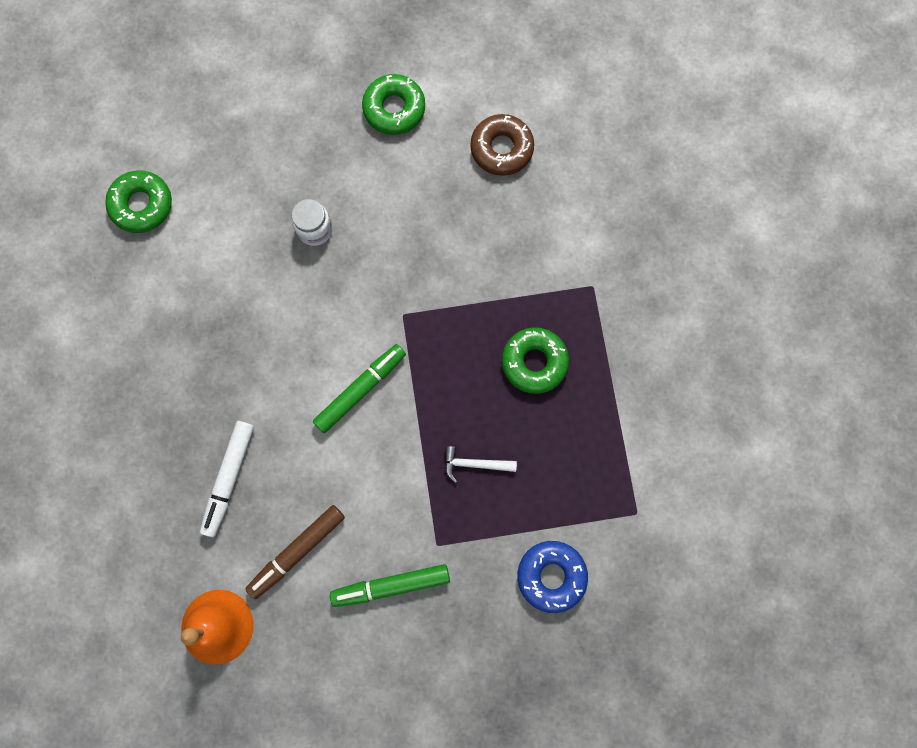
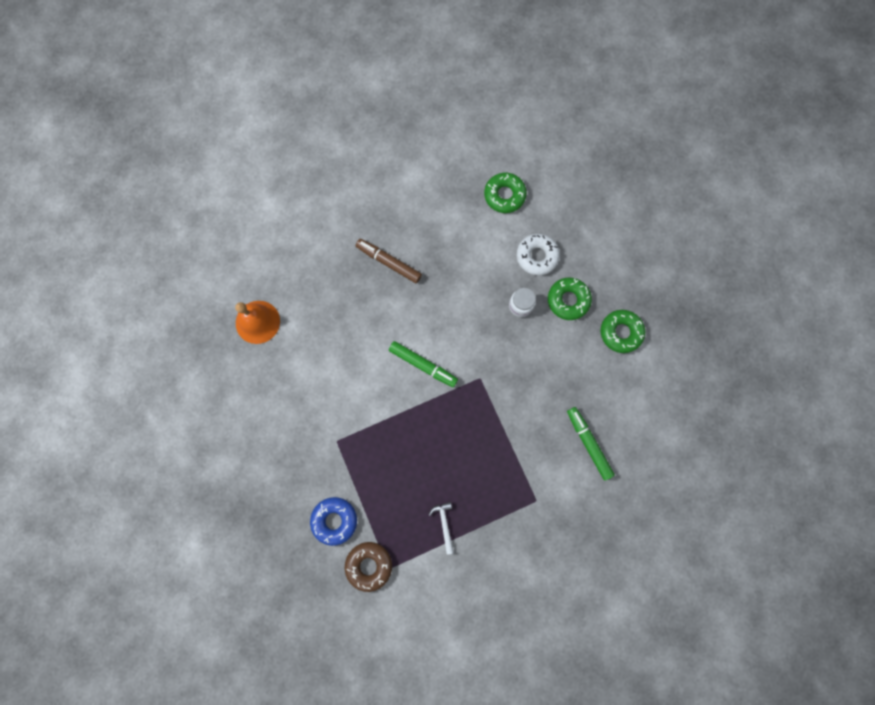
camera: 75 degrees right, 0 degrees up
(229, 478) = (347, 301): white marker -> none
(250, 187) = (537, 256): none -> white donut
(297, 551) = (312, 356): brown marker -> brown marker (389, 262)
(391, 585) = (305, 419): green marker -> green marker (588, 443)
(474, 464) = (394, 451): white hammer -> white hammer (444, 524)
(501, 149) = (615, 412): brown donut -> brown donut (369, 565)
(534, 362) = (472, 473): green donut -> green donut (568, 300)

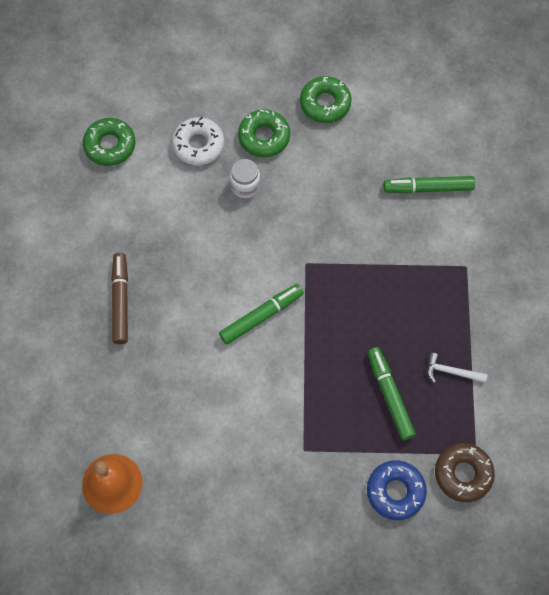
camera: 65 degrees left, 10 degrees down
(389, 262) = (120, 301): brown marker -> brown marker turned 120 degrees clockwise
(405, 485) = (390, 395): none -> green marker

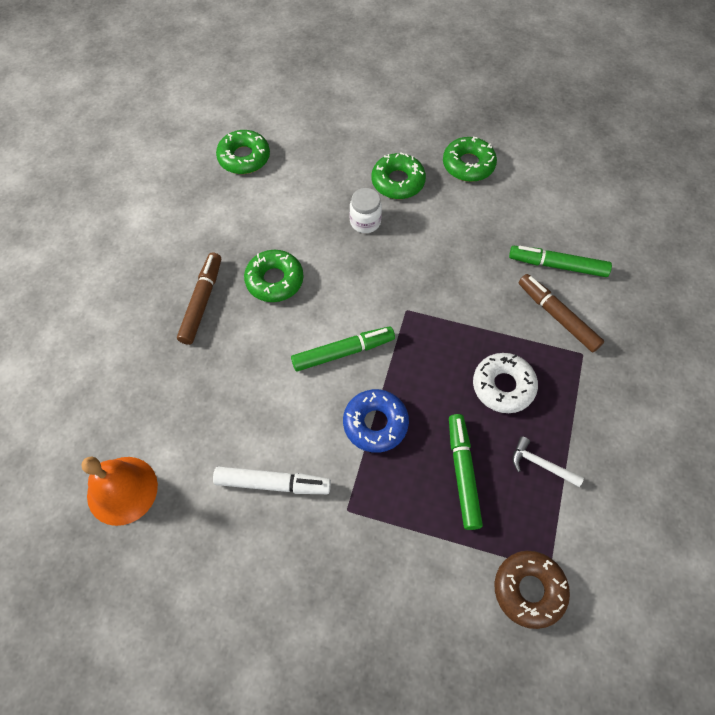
camera: 15 degrees right, 5 degrees down
(180, 264) = (274, 280): none -> green donut
(198, 145) = (330, 175): white donut -> white donut (503, 386)
(236, 445) = (272, 483): none -> white marker
(395, 491) = (441, 589): blue donut -> blue donut (375, 423)
(438, 237) = (557, 316): none -> brown marker

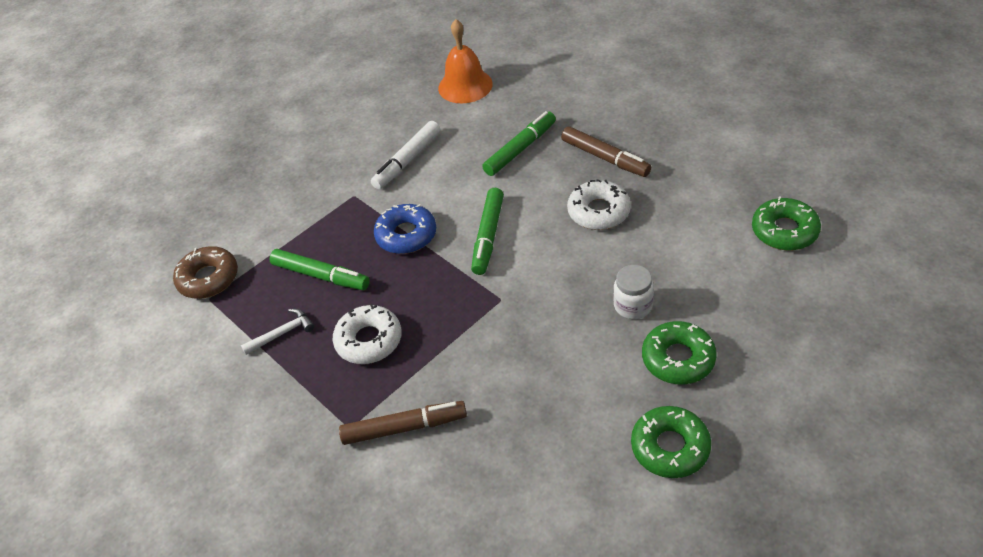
camera: 125 degrees right, 15 degrees down
(274, 280) = (599, 211): green donut -> white donut
(557, 265) = (464, 465): green marker -> green marker (520, 149)

